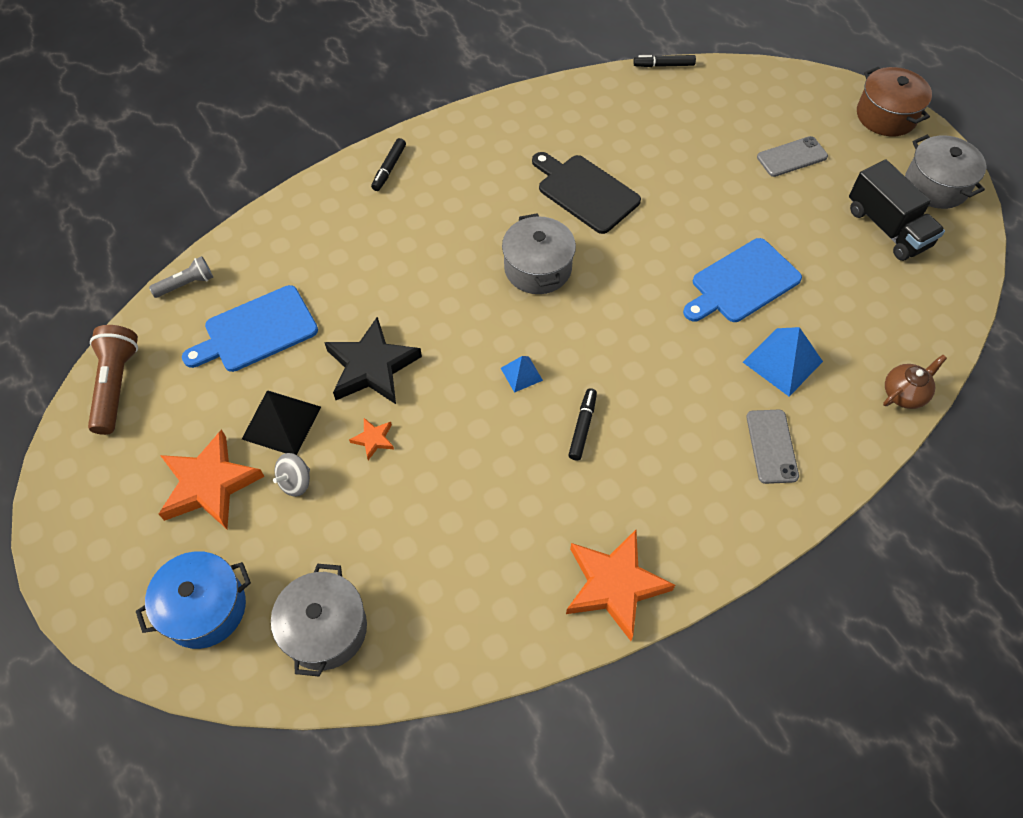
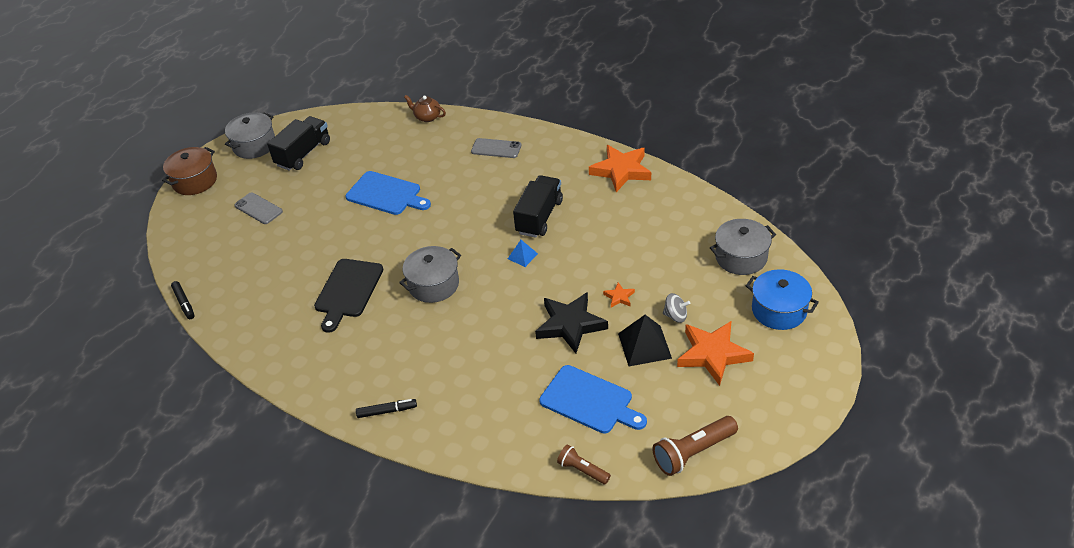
camera: 115 degrees left, 15 degrees down
(186, 284) = (582, 470): grey flashlight -> brown flashlight
(582, 427) = (539, 217): black marker -> black truck
(771, 446) = (496, 148): grey phone -> grey phone turned 45 degrees clockwise
(782, 362) = (436, 161): blue pyramid -> none

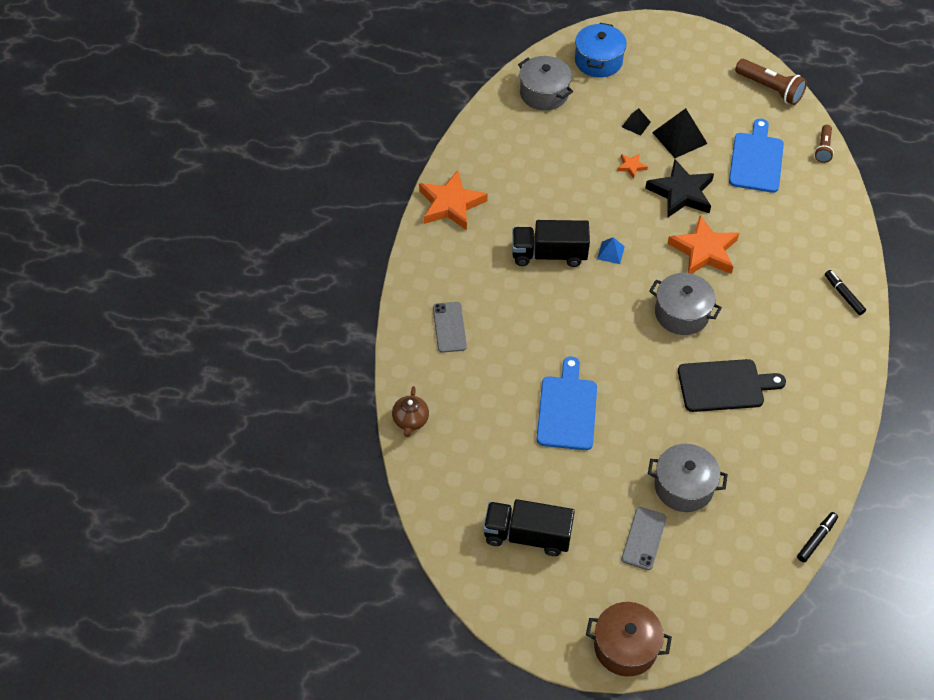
camera: 115 degrees left, 10 degrees up
(254, 145) = (531, 607): grey pot -> grey pot (683, 486)
(675, 316) = (636, 124): grey spinning top -> black pyramid
(713, 354) = (667, 93): orange star -> orange star (704, 251)

